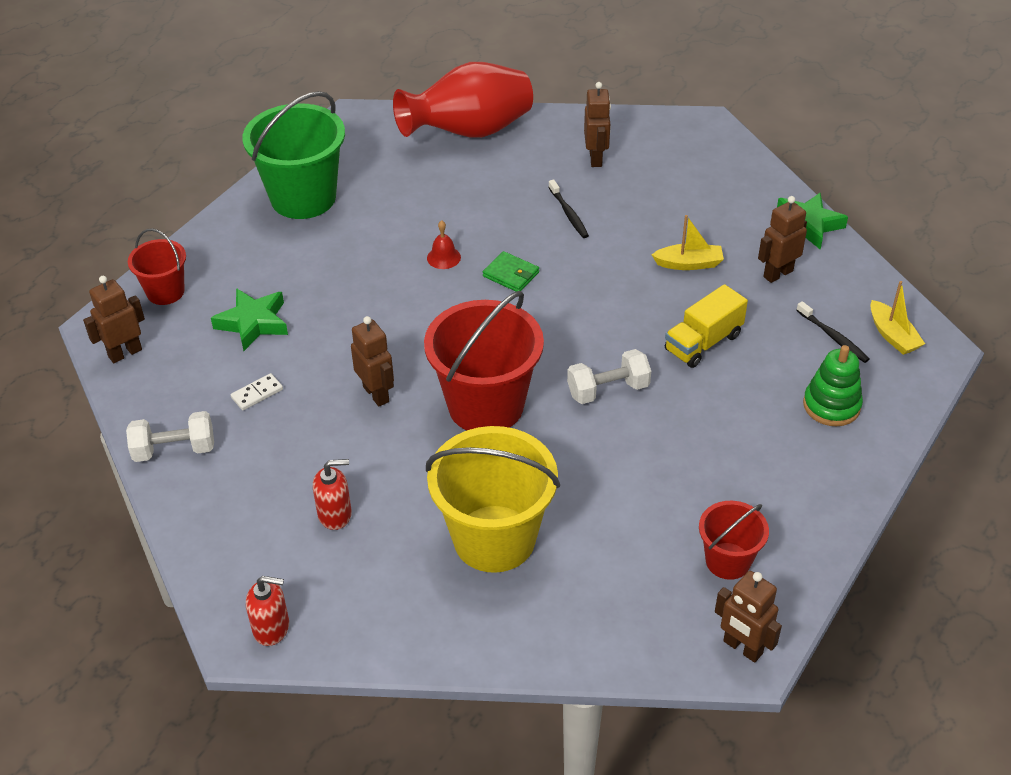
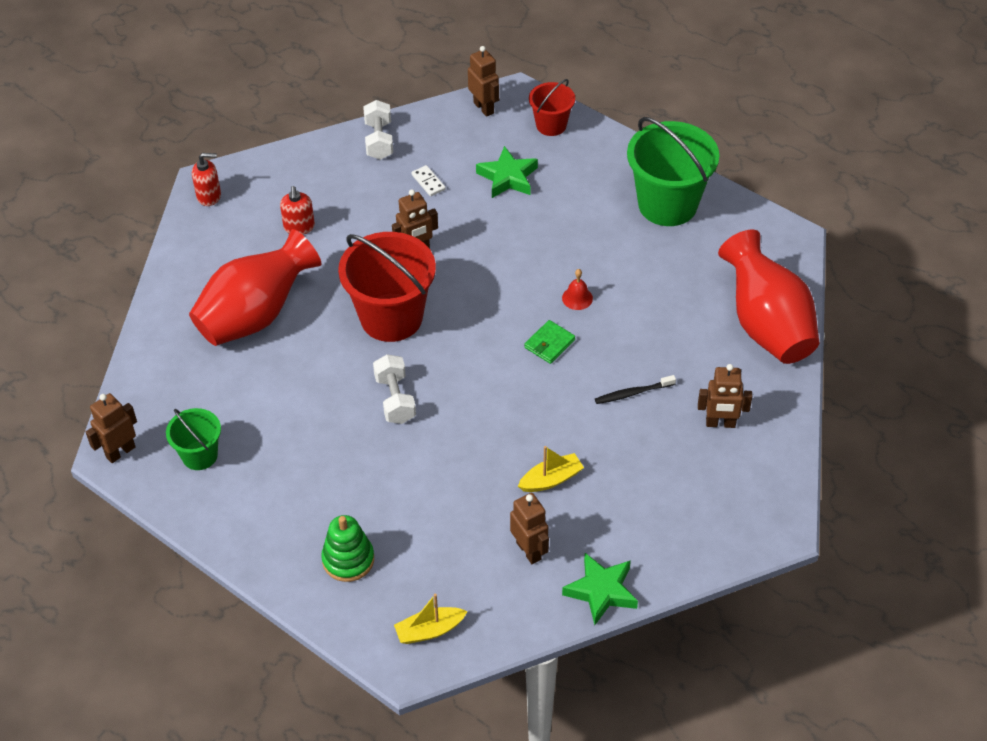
camera: 95 degrees right, 5 degrees up
(271, 628) = (209, 196): red soap dispenser -> red soap dispenser turned 105 degrees counterclockwise
(494, 538) = (255, 315): yellow bucket -> red vase
(689, 264) = (551, 479): yellow boat -> yellow boat turned 120 degrees counterclockwise
(703, 342) = (442, 475): yellow truck -> none
(728, 561) = (199, 455): red bucket -> green bucket
(833, 337) = (435, 579): black toothbrush -> none

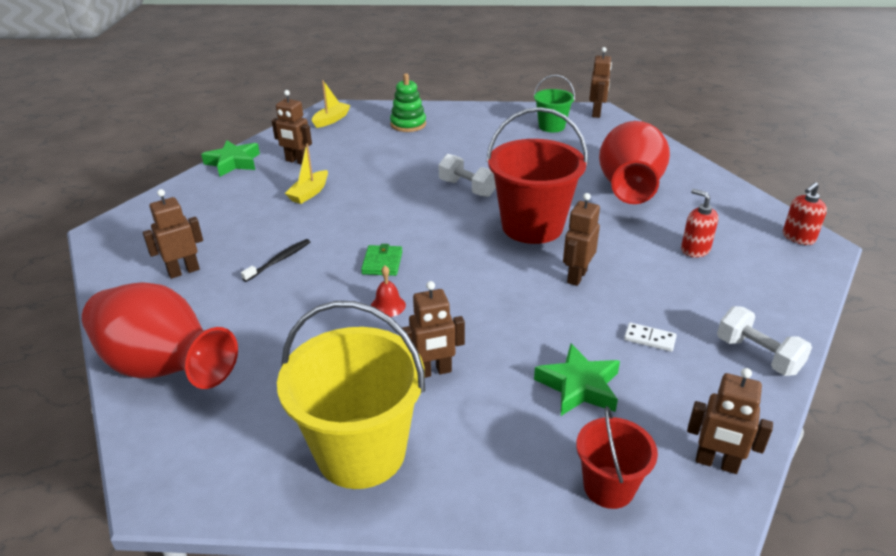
camera: 145 degrees right, 15 degrees down
(587, 231) = (433, 372): none -> brown robot
(667, 204) = (361, 452): green bucket -> yellow bucket

